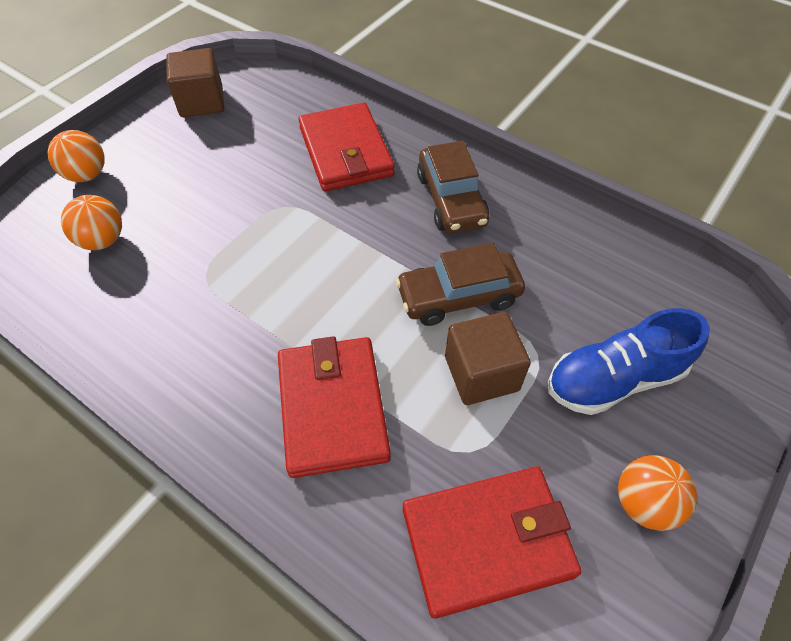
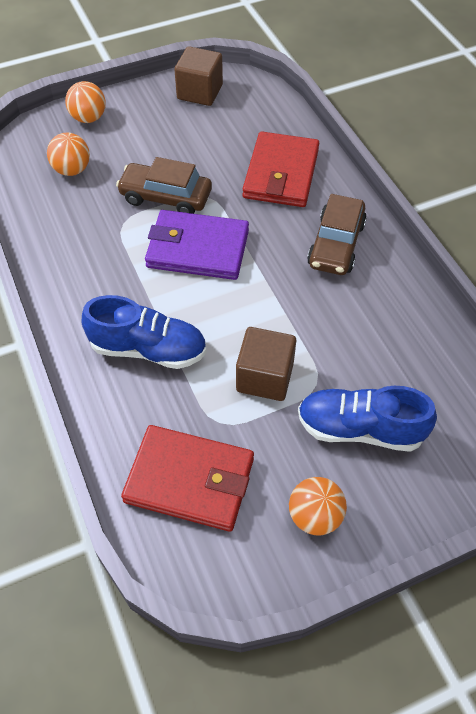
camera: 30 degrees right, 0 degrees up
(311, 266) = (197, 249): none -> purple wallet
(332, 408) = (148, 349): red wallet -> blue shoe
(458, 296) = (288, 317): brown car -> brown car (165, 197)

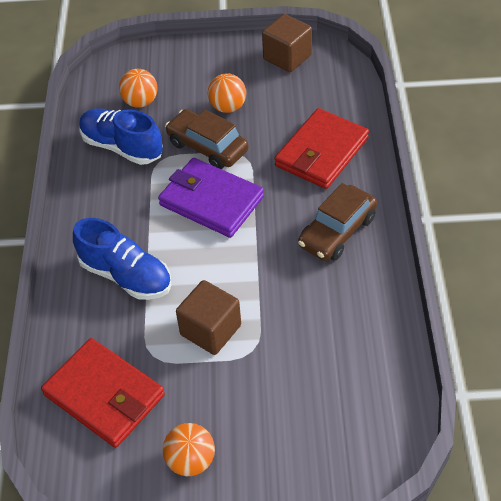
camera: 25 degrees right, 5 degrees down
(88, 118) = (177, 58): orange ball -> orange ball (228, 107)
(360, 429) = (269, 401): blue shoe -> blue shoe (122, 147)

